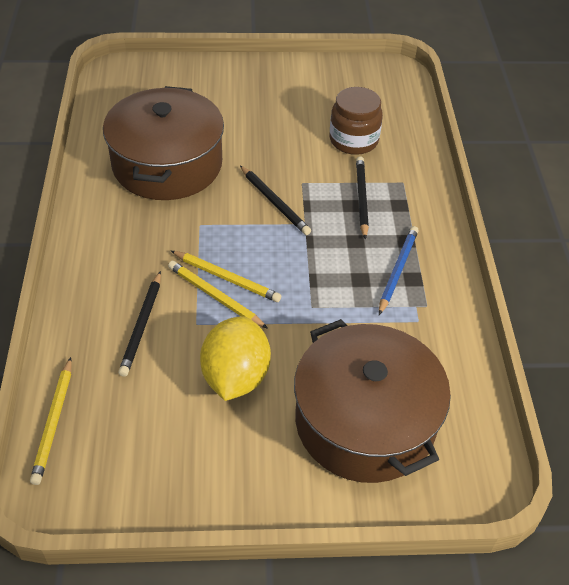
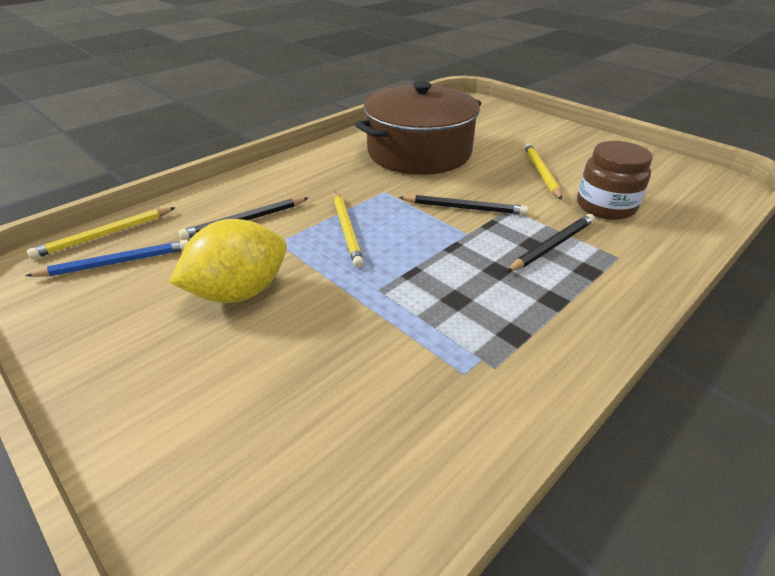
camera: 50 degrees right, 10 degrees down
(215, 296) = (319, 235): yellow pencil -> yellow pencil (541, 173)
(274, 202) = (464, 208): black pencil -> black pencil turned 90 degrees counterclockwise
(365, 421) = (268, 414): brown pot -> none
(397, 271) = (506, 317): blue pencil -> blue pencil (116, 263)

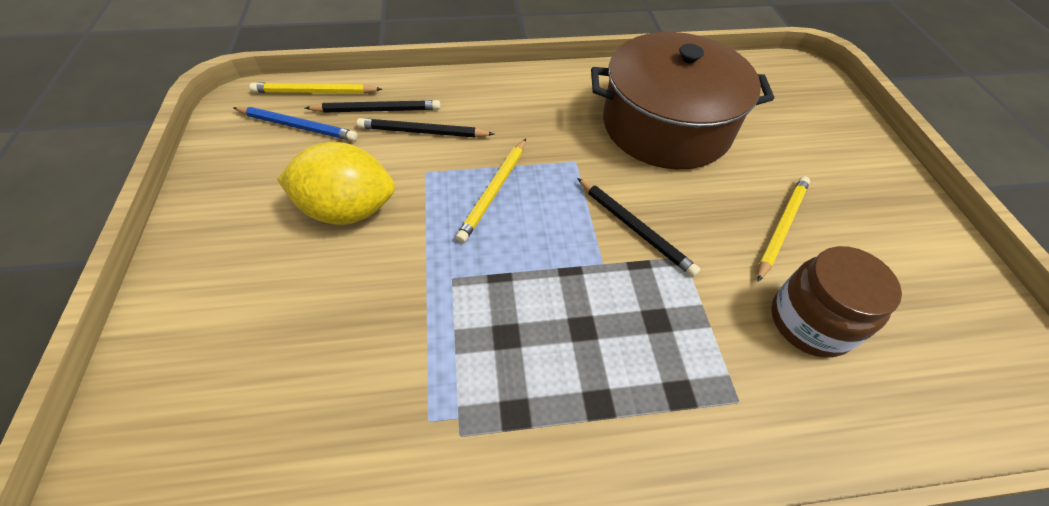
camera: 35 degrees right, 15 degrees up
(552, 246) = (677, 335): black pencil -> black pencil (377, 110)

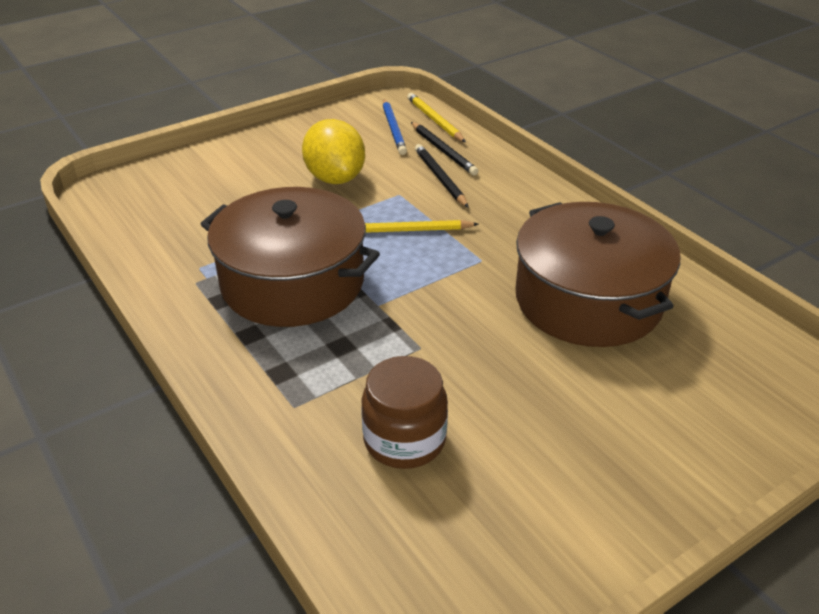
camera: 65 degrees right, 15 degrees down
(524, 325) = (292, 283): none -> brown pot
(634, 228) = (430, 312): black pencil -> none
(781, 228) = (512, 405): yellow pencil -> none

